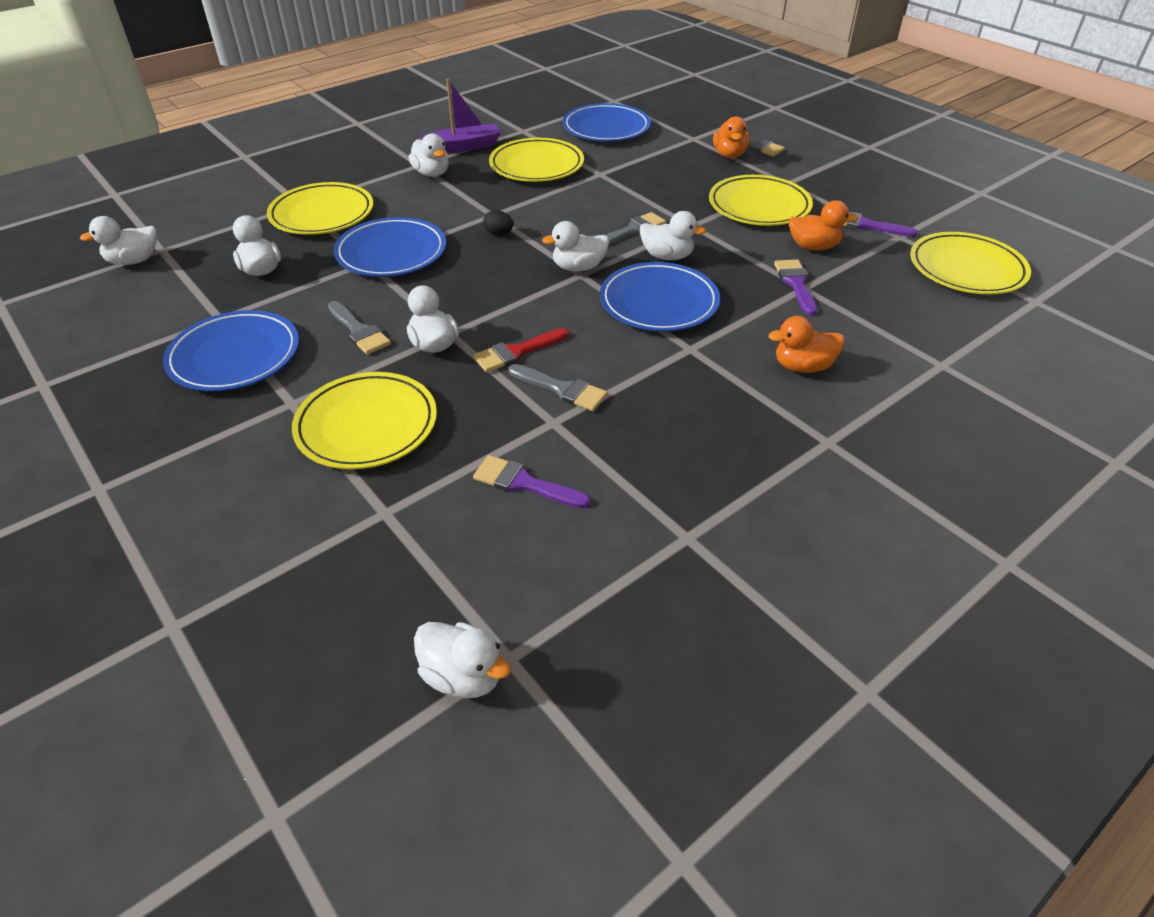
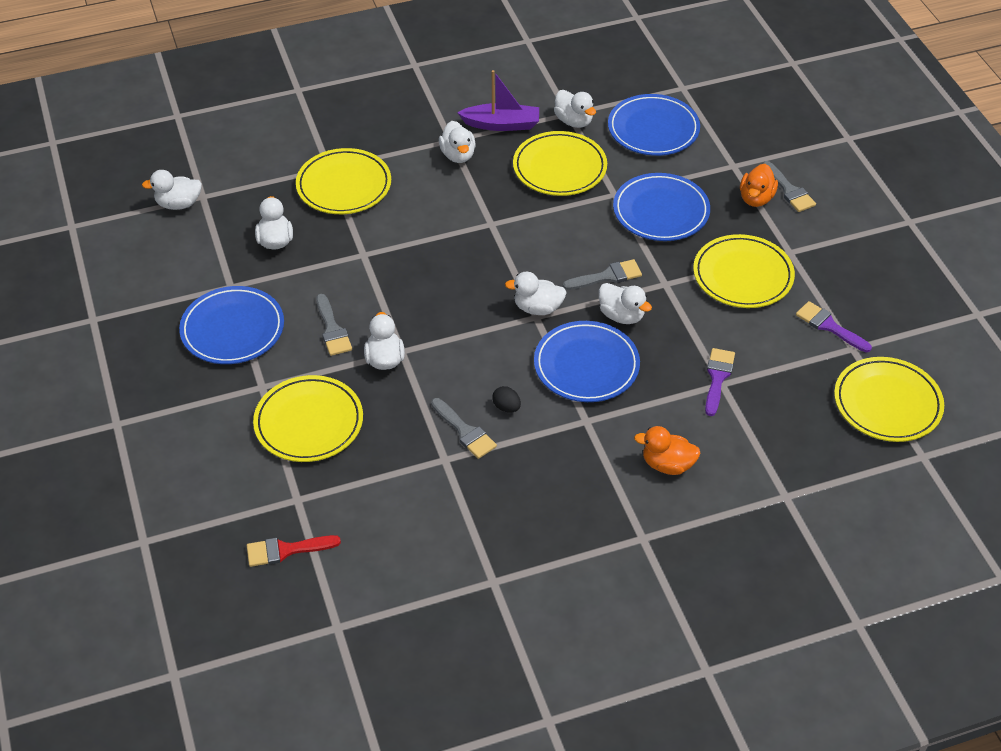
camera: 20 degrees right, 5 degrees up
(391, 253) = (387, 249): blue plate -> blue plate (661, 211)
(463, 676) = (305, 629): white duck -> white duck (574, 121)
(498, 233) = (487, 249): black egg -> black egg (506, 407)
(516, 352) = (446, 385): red brush -> red brush (286, 550)
(524, 483) = (400, 505): purple brush -> none
(813, 247) = (762, 339): orange duck -> none

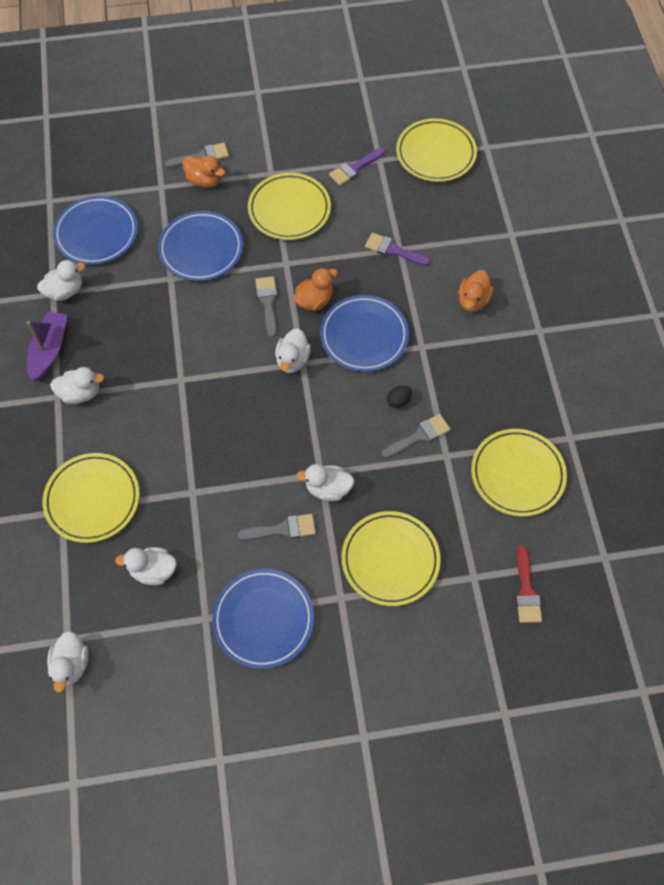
camera: 80 degrees left, 15 degrees up
(559, 168) = (124, 313): yellow plate -> yellow plate (517, 474)
(621, 315) = (314, 301): white duck -> orange duck

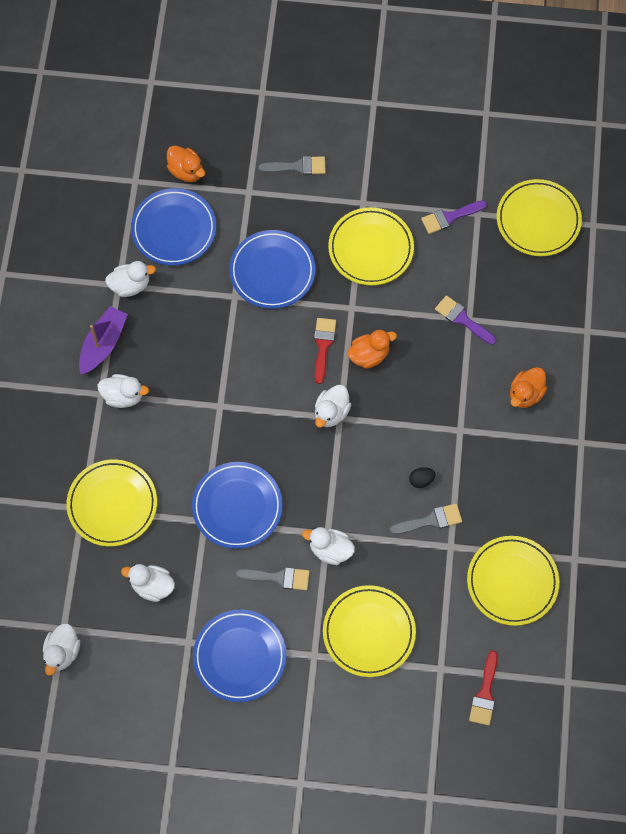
camera: 15 degrees right, 5 degrees up
(205, 180) = (294, 195): orange duck -> orange duck (186, 171)
(268, 302) = (323, 346): grey brush -> red brush
(364, 336) = (407, 404): blue plate -> blue plate (237, 506)

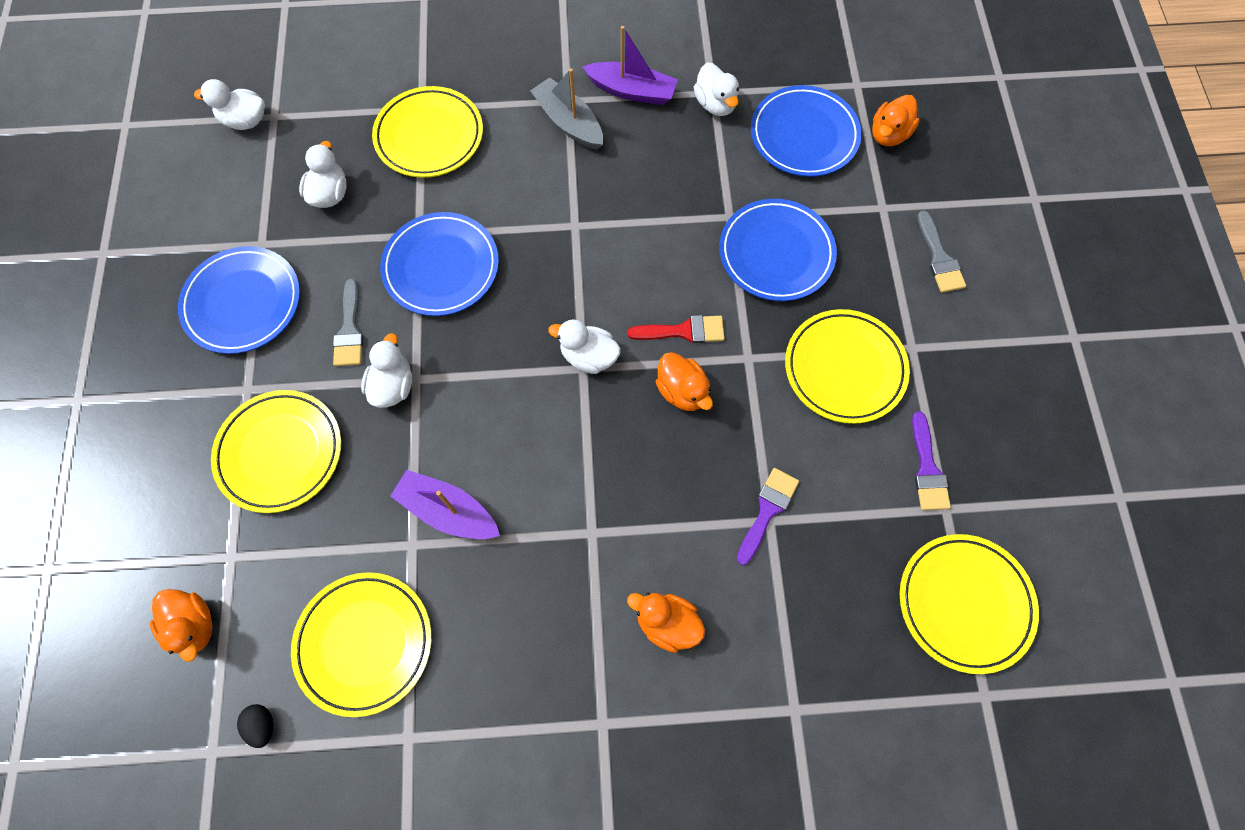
camera: 80 degrees right, 0 degrees up
(123, 396) = (569, 122): white duck -> grey boat
(421, 480) = (506, 489): black egg -> black egg (262, 725)
(431, 520) = (448, 511): grey brush -> purple boat
(450, 217) = (927, 469): purple brush -> purple brush turned 150 degrees counterclockwise
(485, 693) = (194, 625): red brush -> orange duck

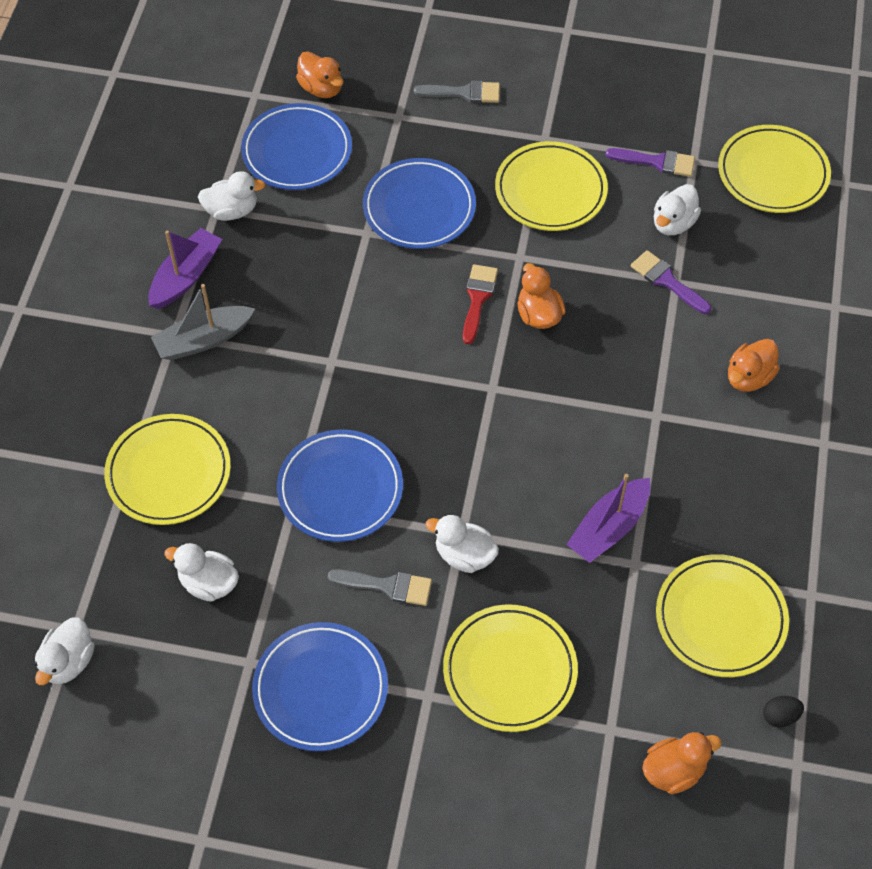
camera: 75 degrees left, 10 degrees down
(588, 356) = (481, 380): white duck -> white duck (673, 223)
(682, 391) = (538, 315): orange duck -> orange duck turned 90 degrees counterclockwise

